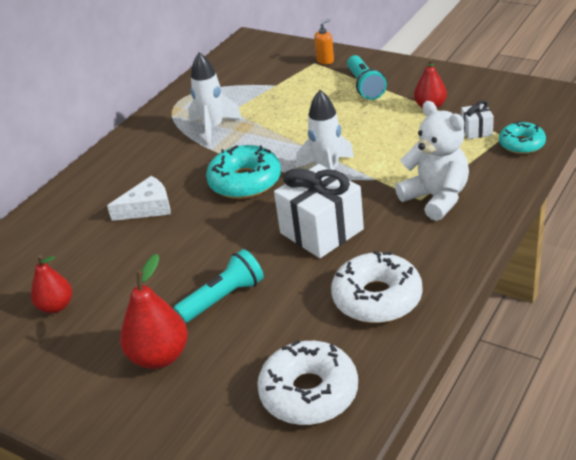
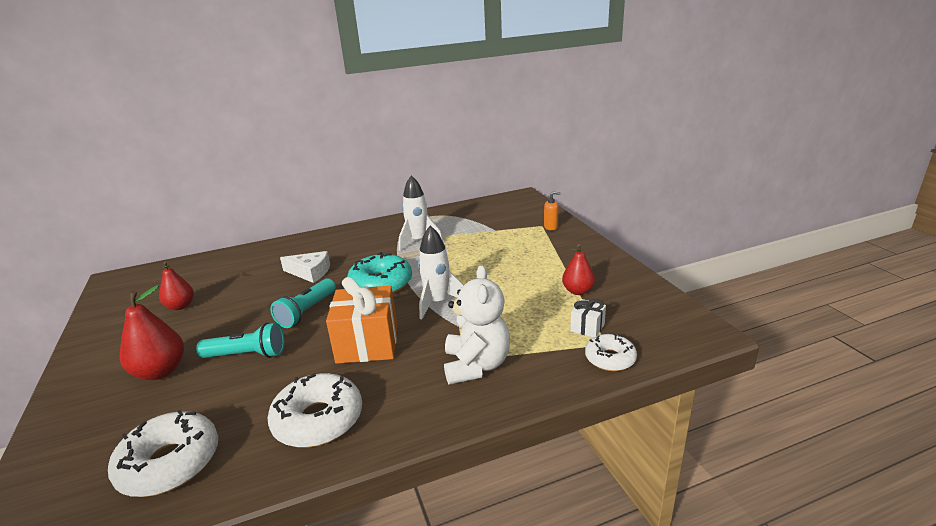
camera: 35 degrees right, 10 degrees down
(321, 231) = (367, 344): white gift -> orange gift
(365, 86) = (551, 255): turquoise flashlight -> turquoise flashlight (307, 312)
(521, 144) = (610, 359): turquoise donut -> white donut

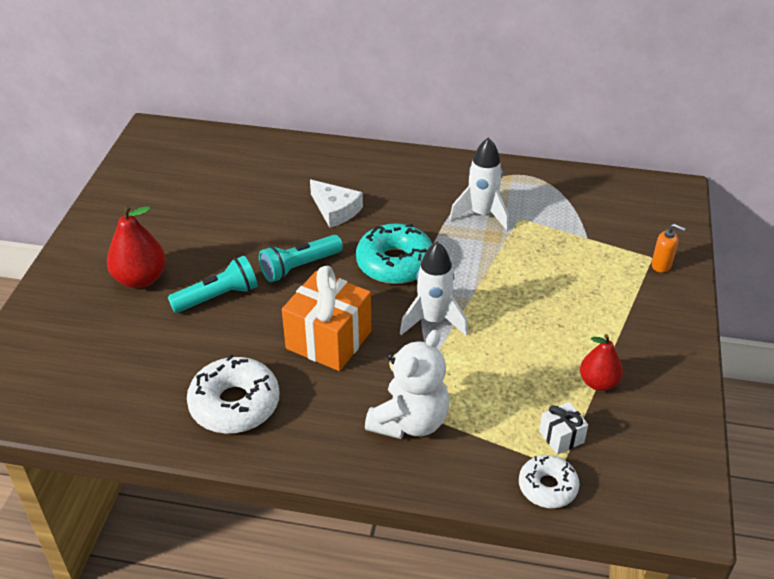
camera: 30 degrees right, 15 degrees up
(170, 463) = (106, 384): white donut -> none
(180, 306) = (192, 201): red pear -> none
(247, 355) = (218, 297): turquoise flashlight -> turquoise flashlight turned 60 degrees counterclockwise

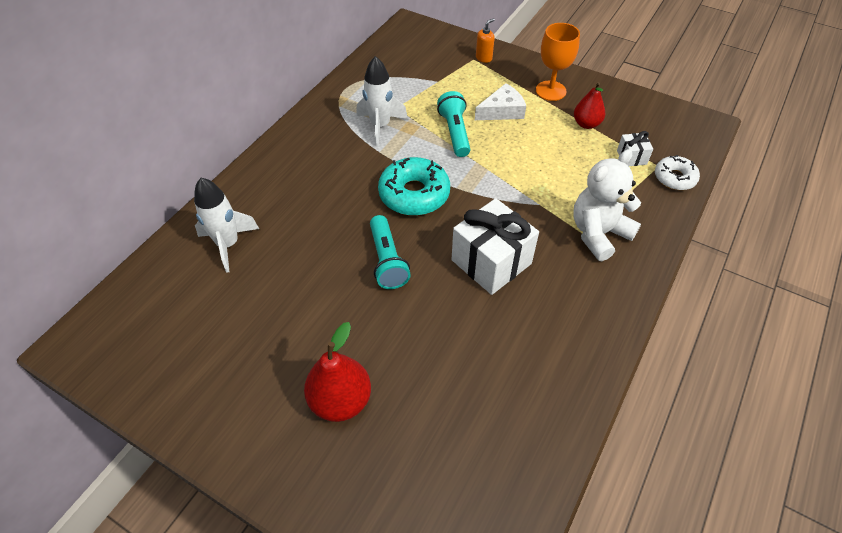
camera: 70 degrees left, 10 degrees up
(218, 297) = (400, 334): turquoise flashlight -> turquoise flashlight (455, 132)
(235, 404) = (549, 348): white donut -> none
(328, 340) = (491, 262): orange gift -> white gift
(335, 210) = (320, 215): white cheese -> white cheese (502, 111)
(409, 421) = (598, 233): white teddy bear -> white teddy bear turned 90 degrees counterclockwise
(433, 321) = (493, 190): white rocket -> white rocket (228, 245)
(641, 338) = (550, 91): none -> orange goblet

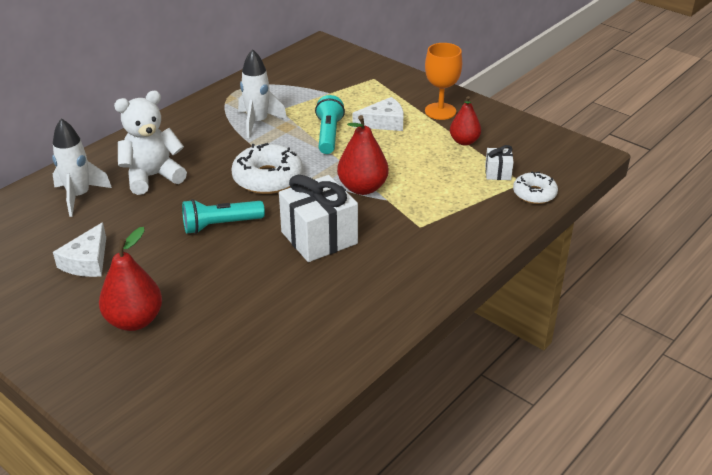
camera: 10 degrees right, 15 degrees down
(264, 329) = (87, 261): none -> white cheese
(387, 261) = (220, 225): turquoise flashlight -> turquoise flashlight turned 75 degrees clockwise
(414, 194) = (268, 178): turquoise donut -> white donut
(484, 58) = (384, 78): orange soap dispenser -> none
(511, 193) = (362, 188): none -> red pear
(598, 233) = (435, 228): white teddy bear -> white teddy bear (152, 177)

